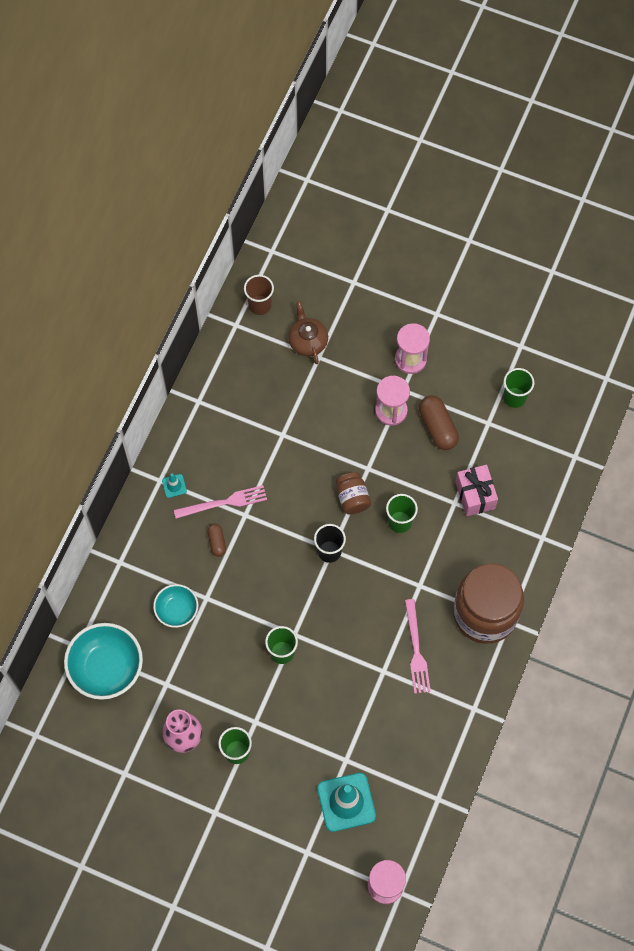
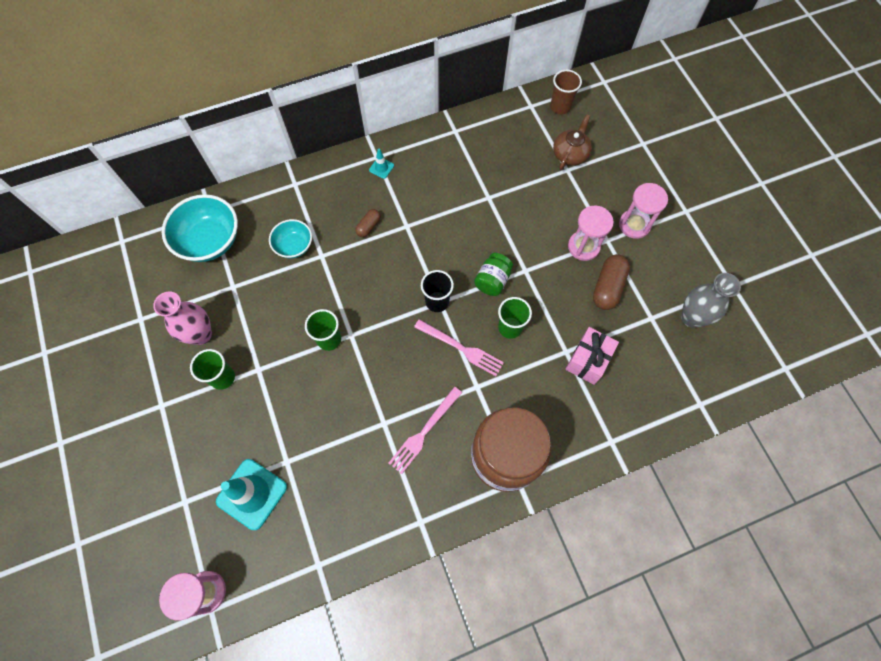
camera: 45 degrees right, 0 degrees up
(224, 503) = (401, 206): pink fork -> pink fork (461, 348)
(352, 498) = (492, 280): brown jar -> green jar
(514, 397) = (691, 318): green cup -> grey vase

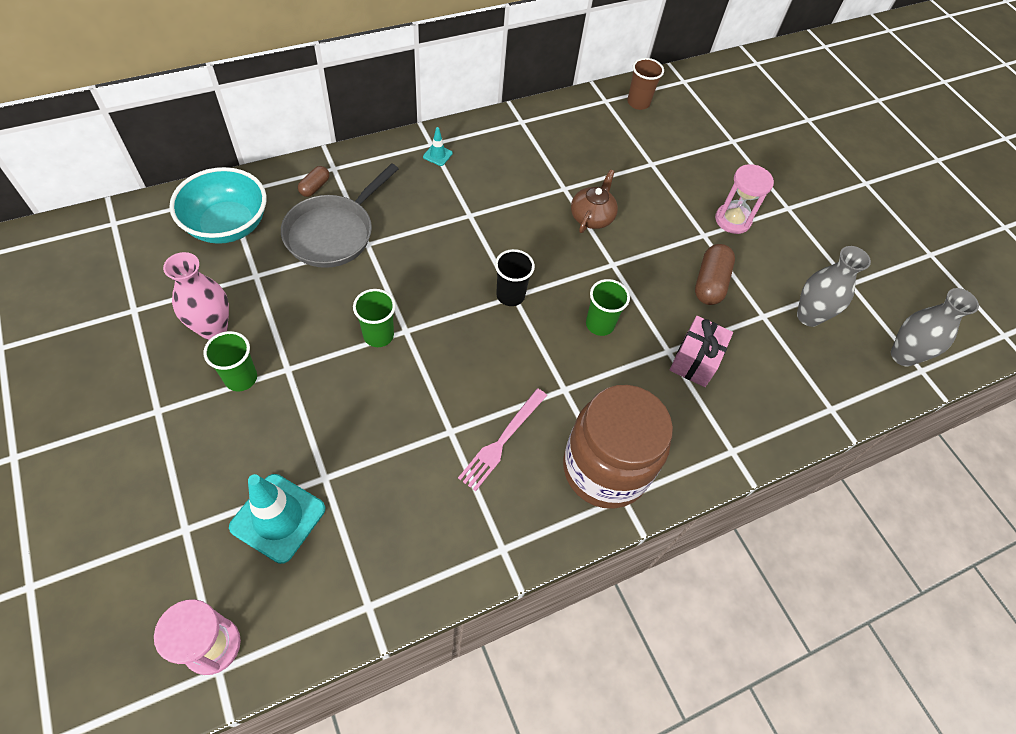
camera: 10 degrees left, 10 degrees down
(294, 246) = (333, 233): turquoise bowl -> grey pan
(368, 226) = (424, 214): brown capsule -> brown capsule (315, 187)
(461, 348) = (542, 346): pink fork -> none
(492, 280) = (575, 274): green jar -> none
(570, 154) = (653, 148): brown teapot -> brown teapot (592, 216)
(583, 246) = (678, 241): pink hourglass -> none
(770, 354) = (903, 355): none -> grey vase

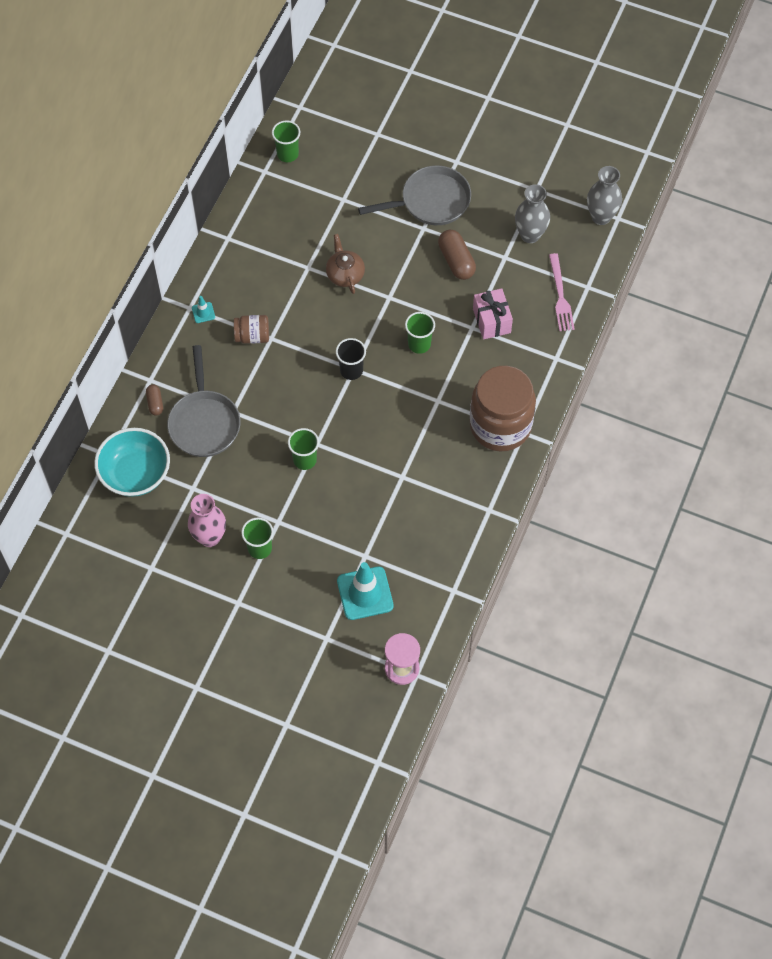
camera: 35 degrees left, 5 degrees up
(456, 201) = (252, 336): none -> brown jar
(502, 441) = (434, 458): pink fork -> pink fork (560, 295)
(638, 103) = (287, 154): brown cup -> green cup
(732, 220) = (431, 201): pink hourglass -> grey pan

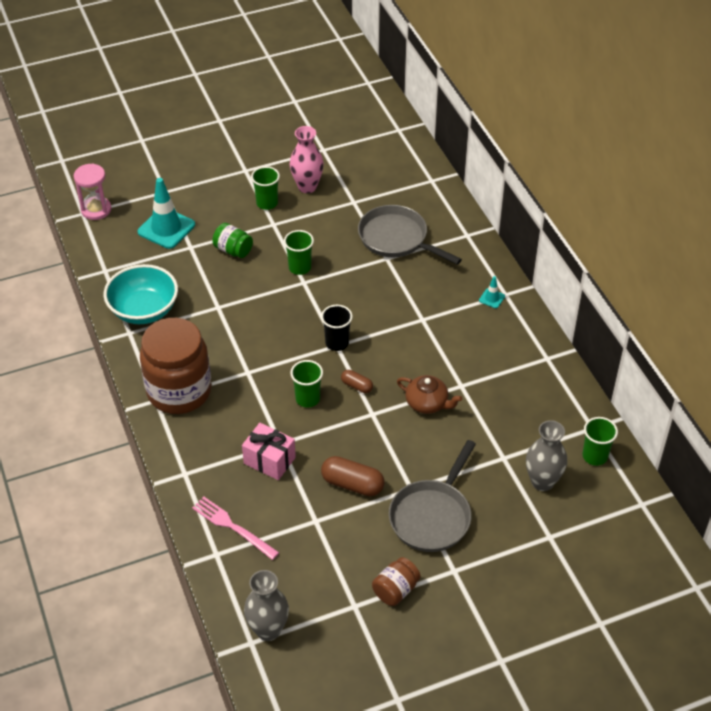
camera: 135 degrees right, 15 degrees down
(135, 474) = (400, 183): turquoise bowl -> turquoise bowl (144, 310)
(155, 403) = (444, 225): brown capsule -> brown capsule (357, 386)
(252, 336) = (437, 310): brown jar -> brown jar (395, 590)
(336, 522) = (233, 250): none -> green jar
(530, 235) = (315, 558): grey vase -> grey vase (542, 482)

